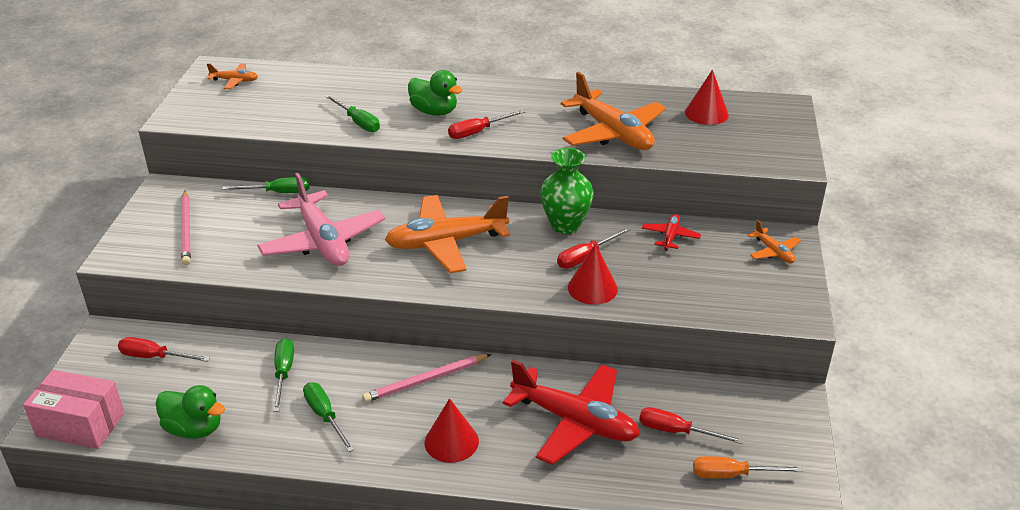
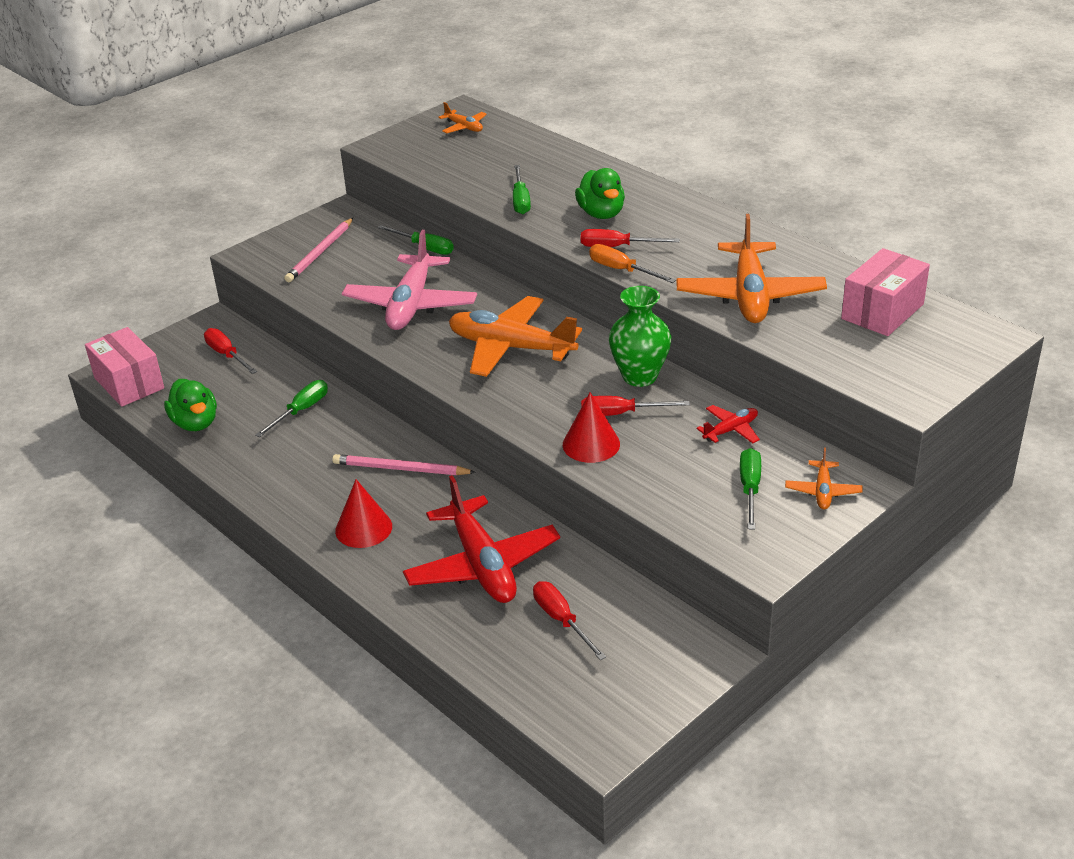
camera: 40 degrees right, 0 degrees up
(325, 416) = (293, 459): green screwdriver -> green screwdriver (750, 489)
(706, 113) = (882, 311): red cone -> pink box
(732, 475) = (565, 683): orange screwdriver -> orange screwdriver (622, 270)

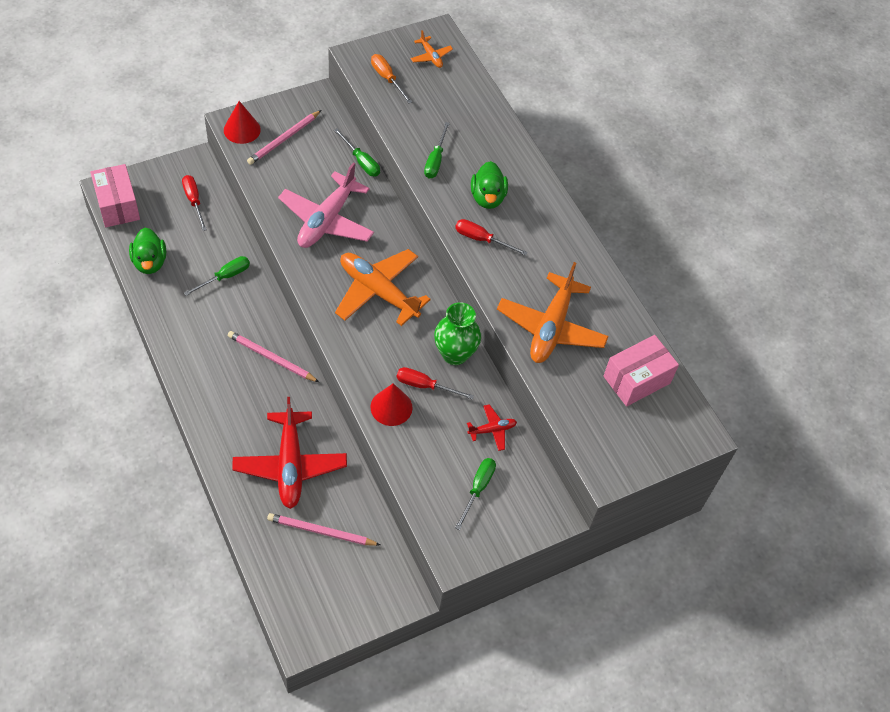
camera: 10 degrees right, 20 degrees up
(363, 528) = (226, 403): red cone -> red cone (242, 129)
(562, 620) = (321, 531): red screwdriver -> pink pencil
(622, 270) = (473, 266): orange screwdriver -> orange screwdriver (387, 78)
(823, 491) = (525, 510): orange plane -> none

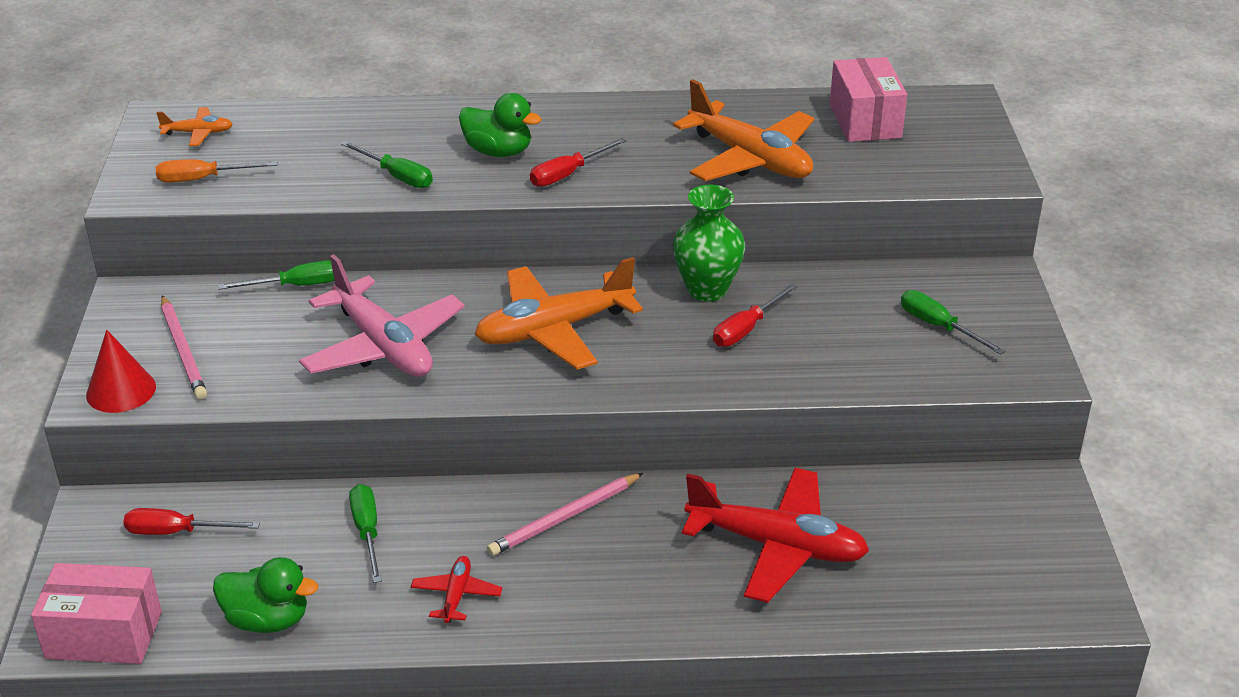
camera: 60 degrees left, 20 degrees down
(321, 531) = (910, 542): pink pencil -> none
(391, 407) = (767, 369): red cone -> none
(492, 430) = (849, 290): red plane -> red plane (456, 595)

